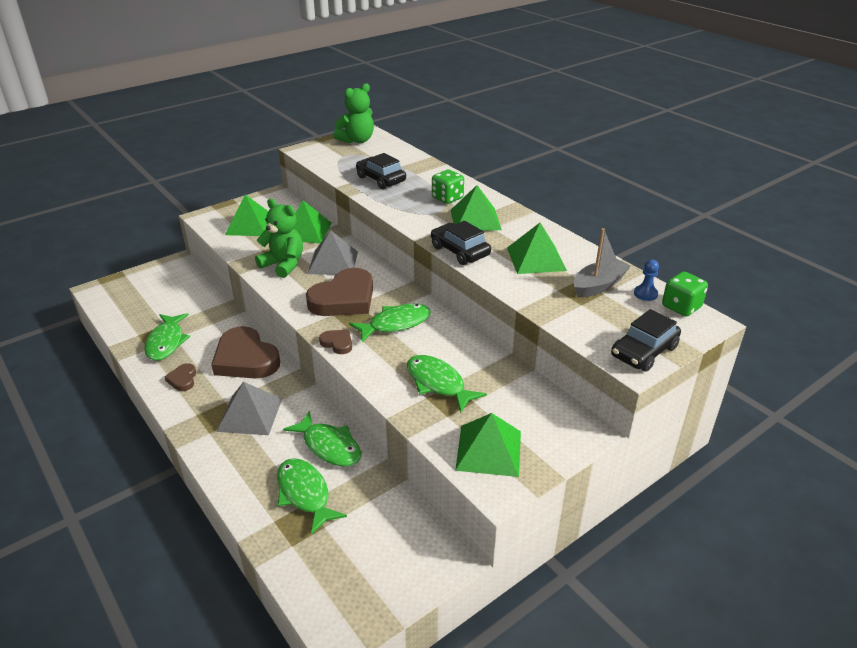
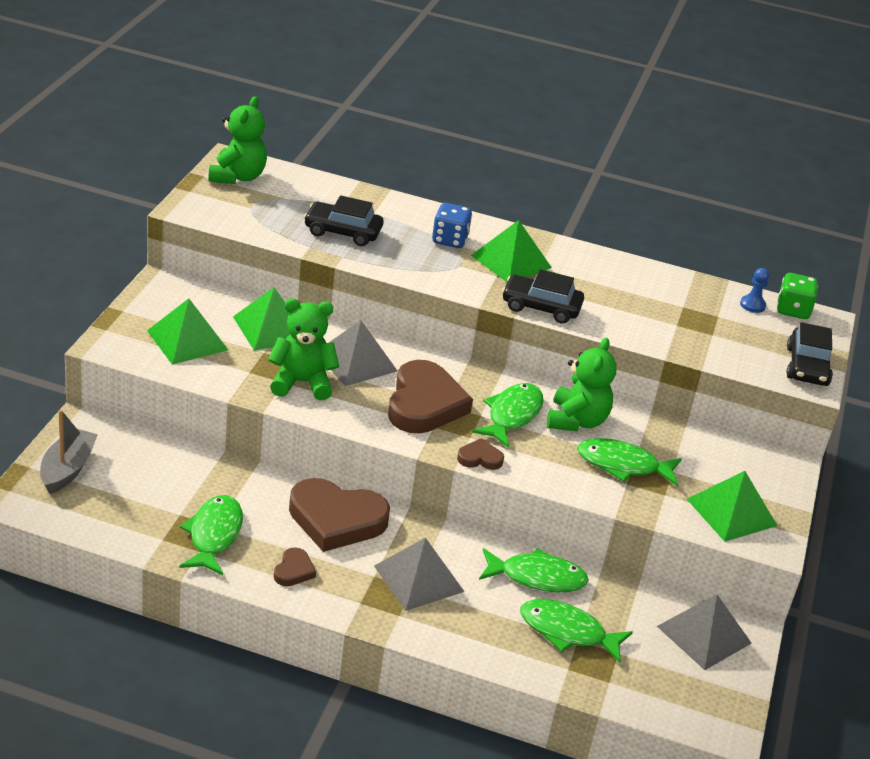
camera: 40 degrees left, 0 degrees up
(166, 342) = (214, 535): green fish -> green fish turned 135 degrees counterclockwise
(183, 379) = (294, 570): brown heart -> brown heart turned 120 degrees counterclockwise
(408, 544) = (704, 634): none -> grey pyramid
(439, 342) = (576, 421): none -> green teddy bear
(447, 198) = (449, 240): green dice -> blue dice
(536, 259) = (622, 294): green pyramid -> none
(598, 285) = (706, 308): grey boat -> grey boat (67, 469)

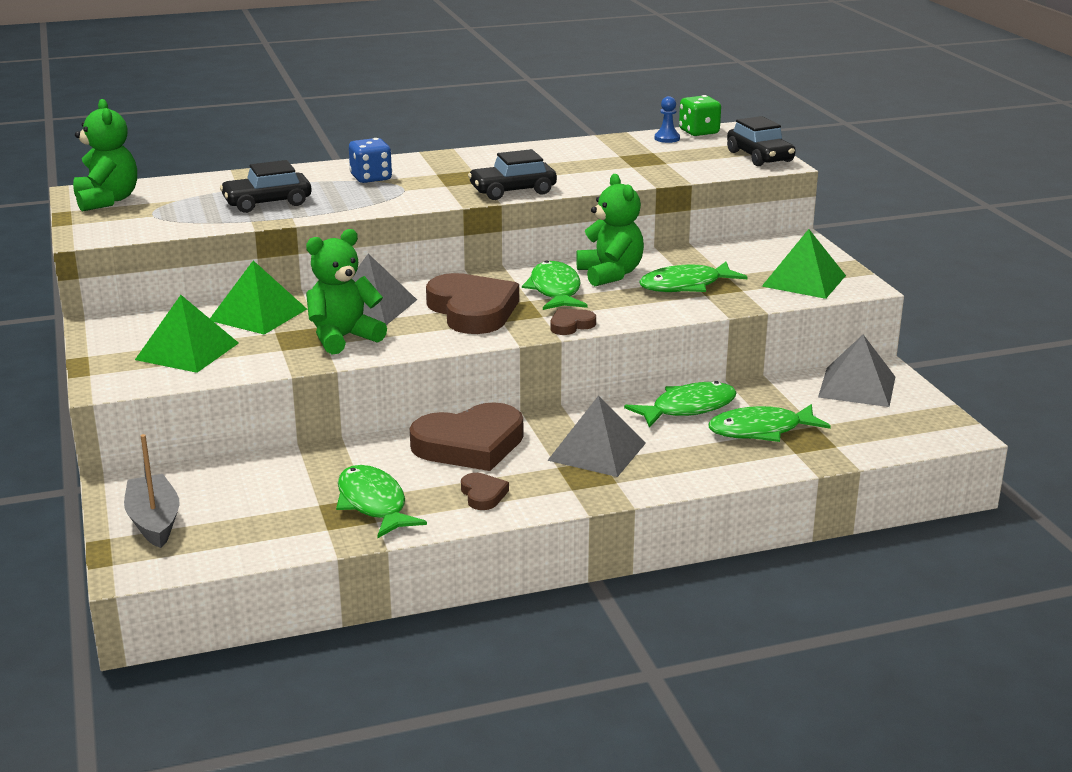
camera: 30 degrees left, 10 degrees down
(511, 261) = (444, 174): green pyramid -> none

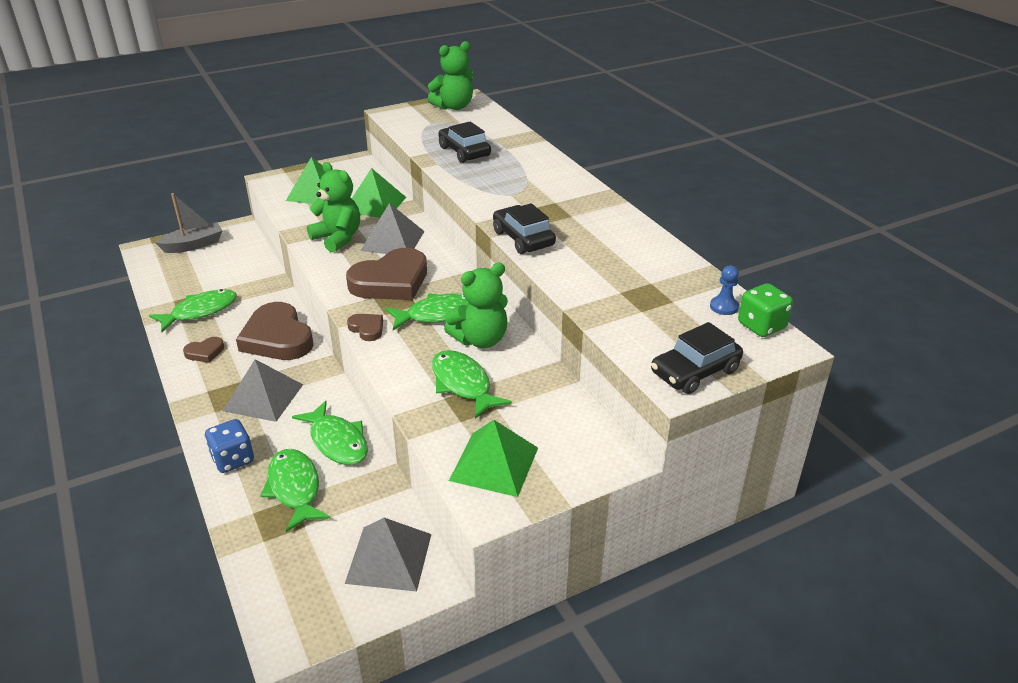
camera: 80 degrees right, 10 degrees up
(371, 178) = (532, 178): blue dice -> blue dice (233, 459)

